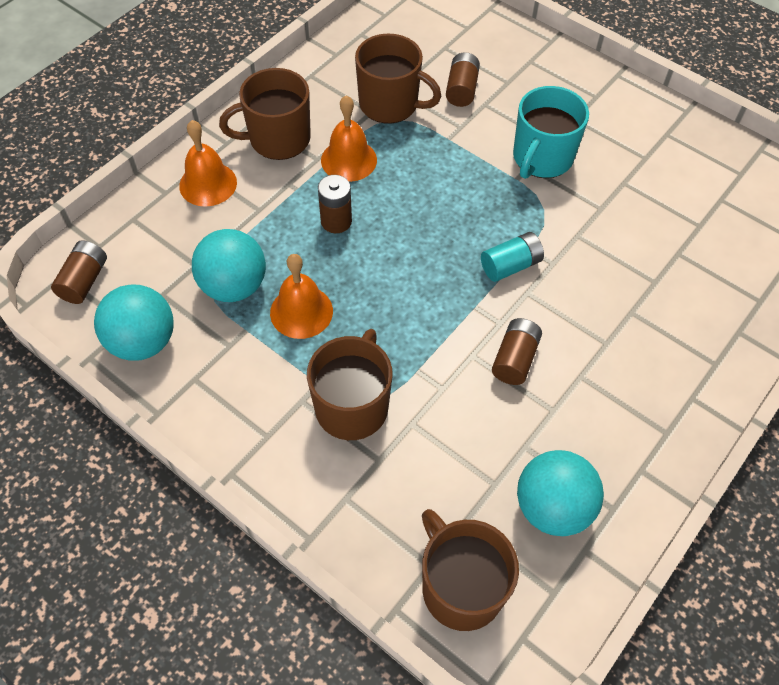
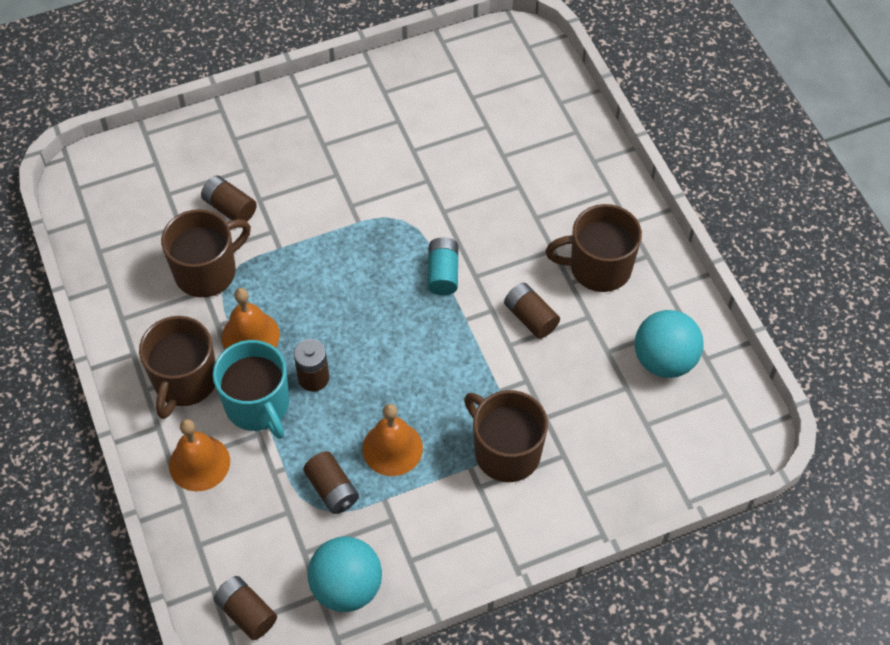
camera: 60 degrees left, 0 degrees up
(234, 286) = (332, 489): turquoise ball -> brown battery
(461, 587) = (692, 450): brown mug -> brown mug (598, 267)
(542, 158) = (349, 191): turquoise mug -> turquoise mug (258, 405)

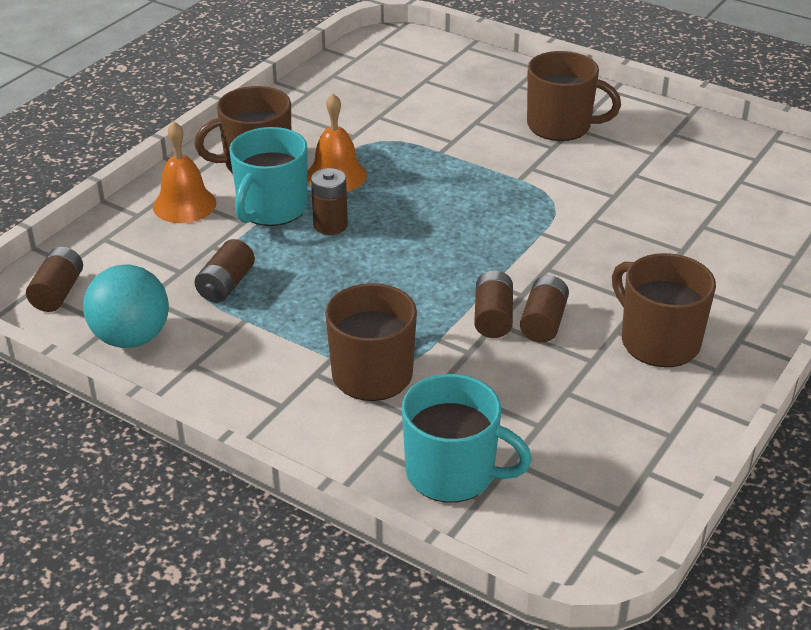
camera: 55 degrees right, 20 degrees down
(207, 271) = (373, 128): brown mug -> brown mug (561, 126)
(230, 208) = (448, 112): brown battery -> brown battery (493, 317)
(392, 448) = (304, 300): orange bell -> none
(443, 273) = (525, 248): turquoise battery -> none
(635, 464) = (452, 473): none -> turquoise mug
(664, 360) = (605, 439): turquoise ball -> none

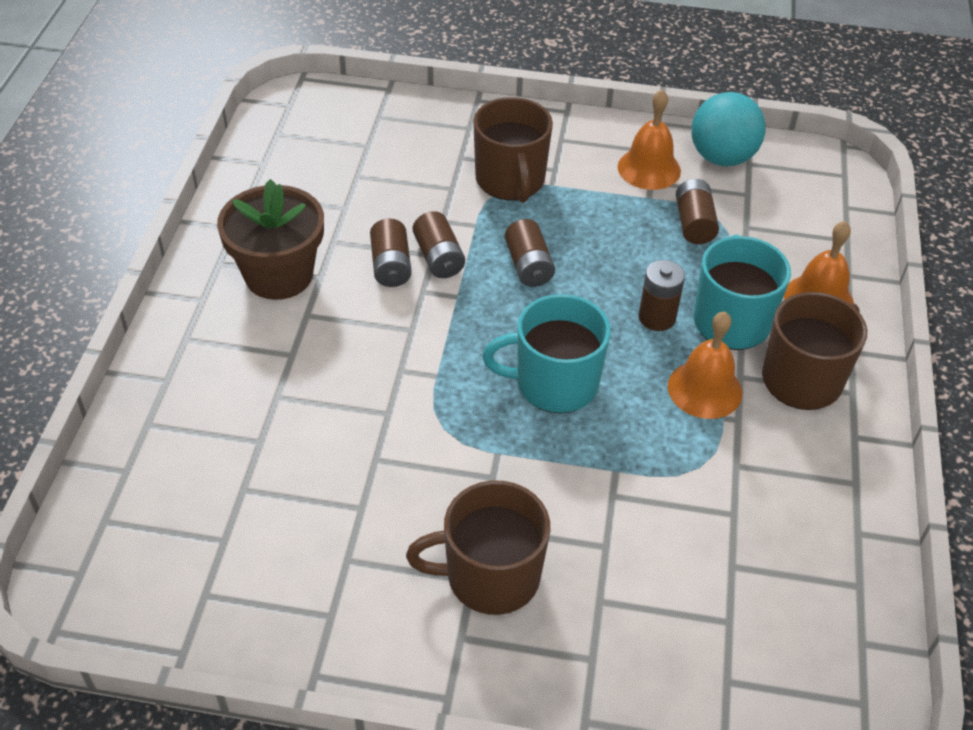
camera: 155 degrees right, 10 degrees up
(58, 292) = (822, 178): brown battery -> brown battery (528, 266)
(217, 347) = (649, 168): none -> orange bell
(452, 473) = (406, 126): turquoise mug -> turquoise mug (554, 383)
(658, 341) = (279, 275): brown mug -> brown flower pot

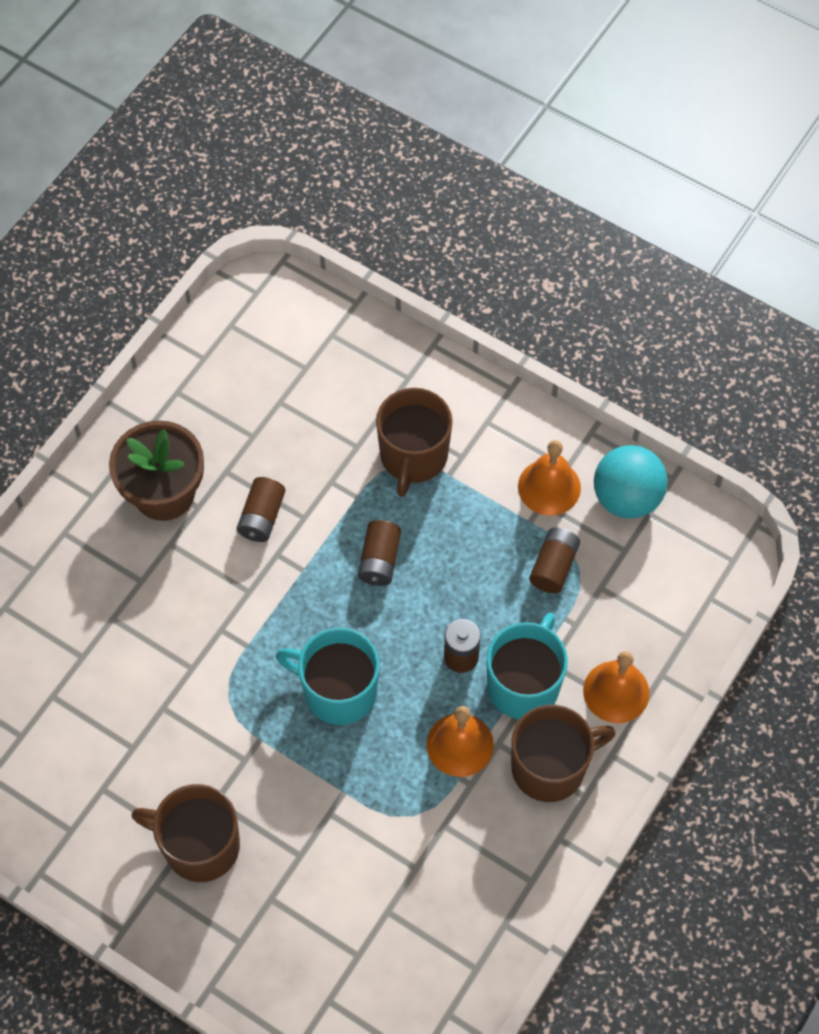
camera: 25 degrees right, 15 degrees up
(439, 258) = (306, 523): brown battery -> none

